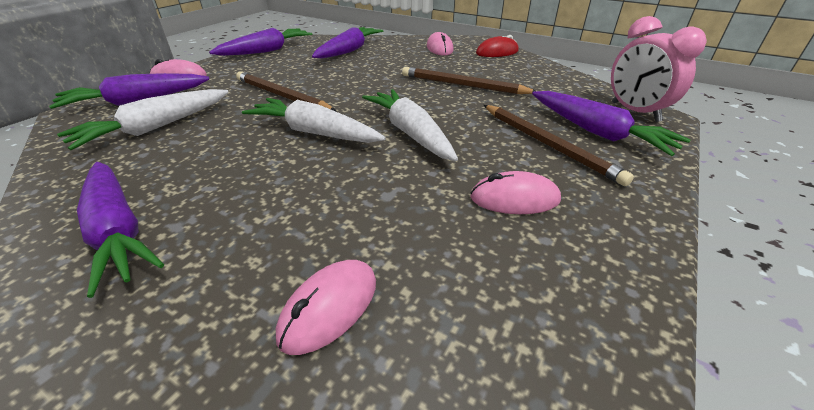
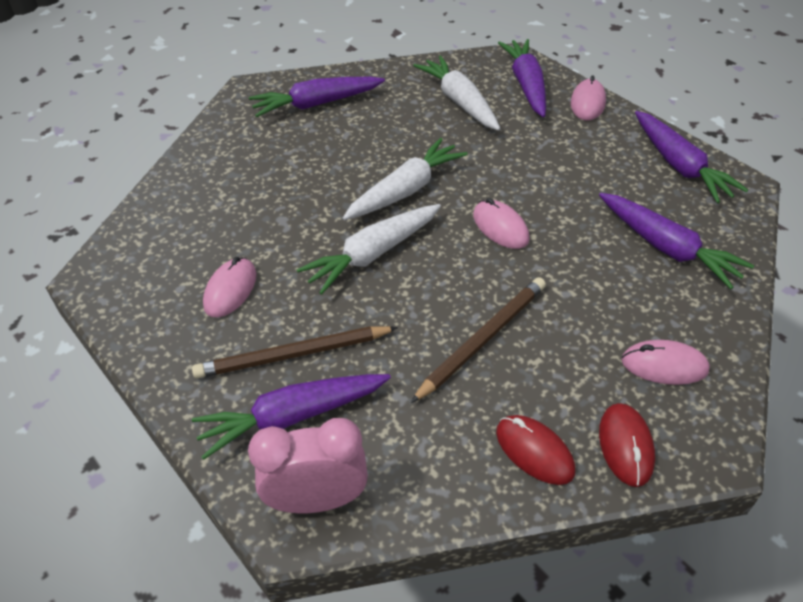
camera: 110 degrees right, 10 degrees up
(282, 96) = (506, 174): brown pencil -> none
(329, 308) = (199, 179): pink mouse -> pink mouse (500, 227)
(410, 133) = (372, 254): white carrot -> white carrot turned 150 degrees clockwise
(524, 67) = (534, 451): none -> red mouse

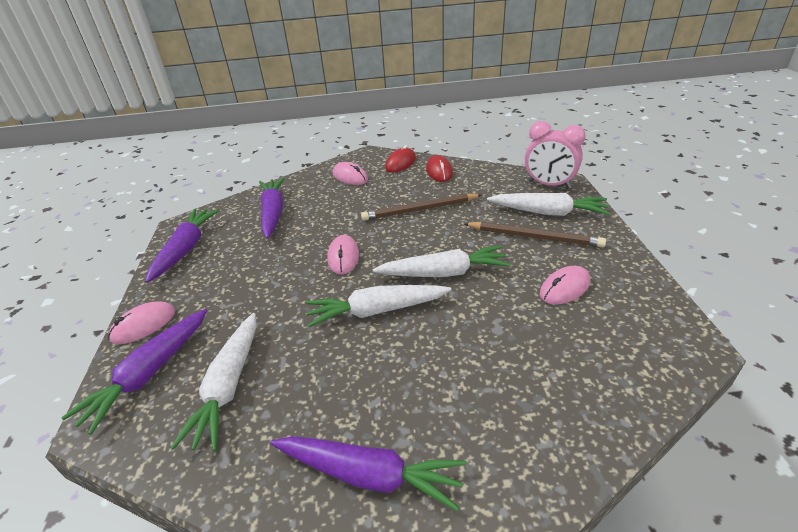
camera: 145 degrees left, 10 degrees down
(292, 417) = (548, 212): purple carrot -> white carrot

